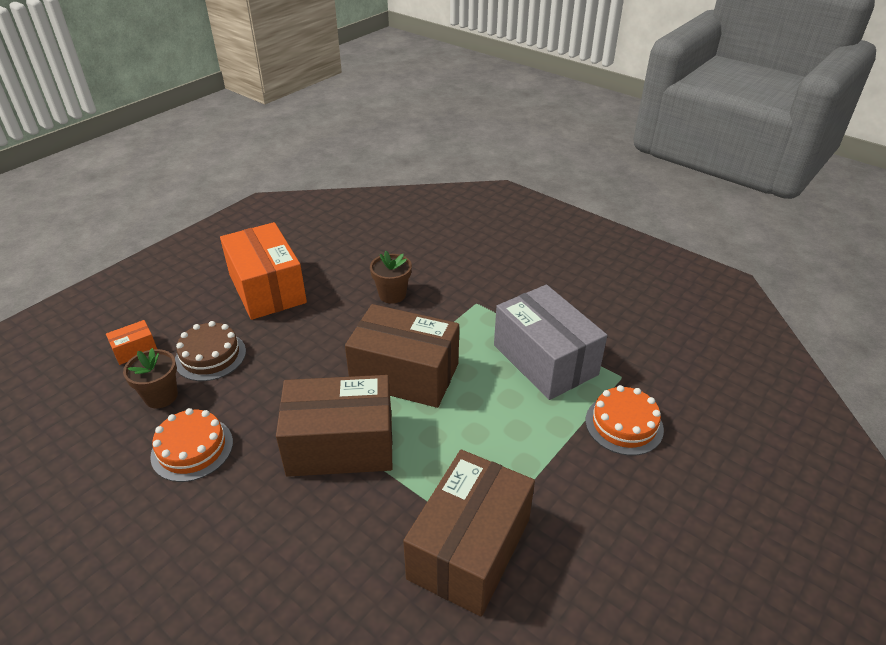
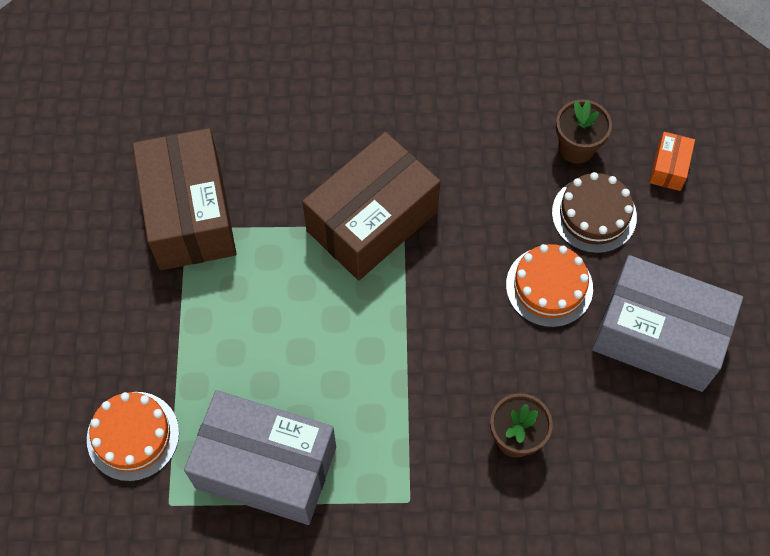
camera: 140 degrees right, 25 degrees up
(192, 449) = (486, 130): orange cake -> orange cake (549, 286)
(267, 288) = (658, 336): orange box -> grey box
(405, 374) = (391, 336): brown box -> none

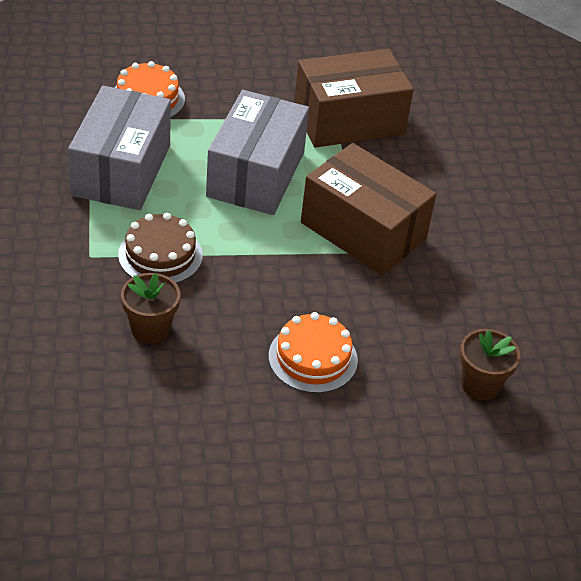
camera: 80 degrees right, 20 degrees down
(594, 214) = (402, 397): brown cake -> brown cake (160, 255)
(658, 336) = (266, 446): grey box -> grey box (255, 174)
(669, 168) = (475, 466): orange box -> none

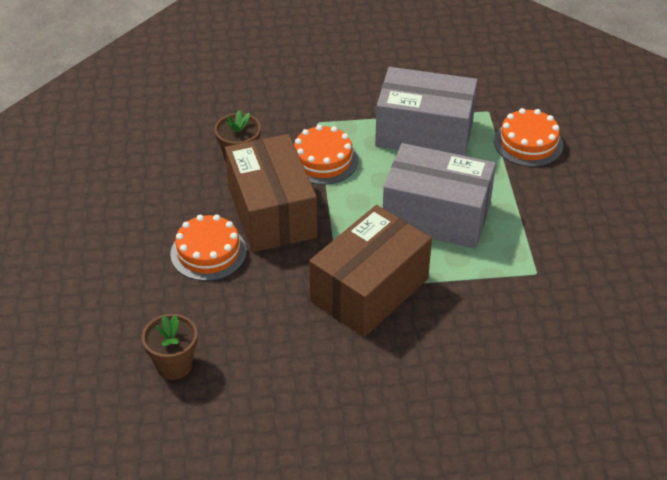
camera: 95 degrees right, 0 degrees up
(160, 255) = (323, 160): brown cake -> orange cake
(349, 120) = (537, 284): brown box -> brown box (271, 212)

